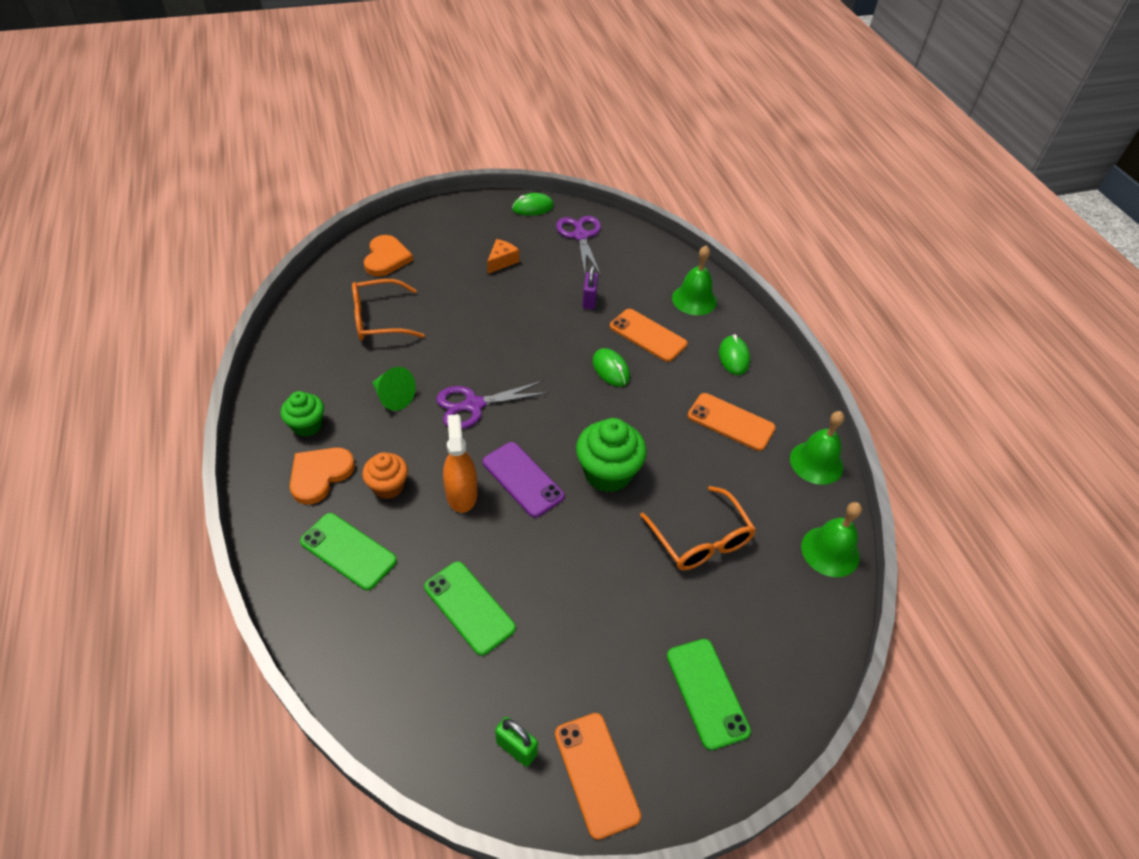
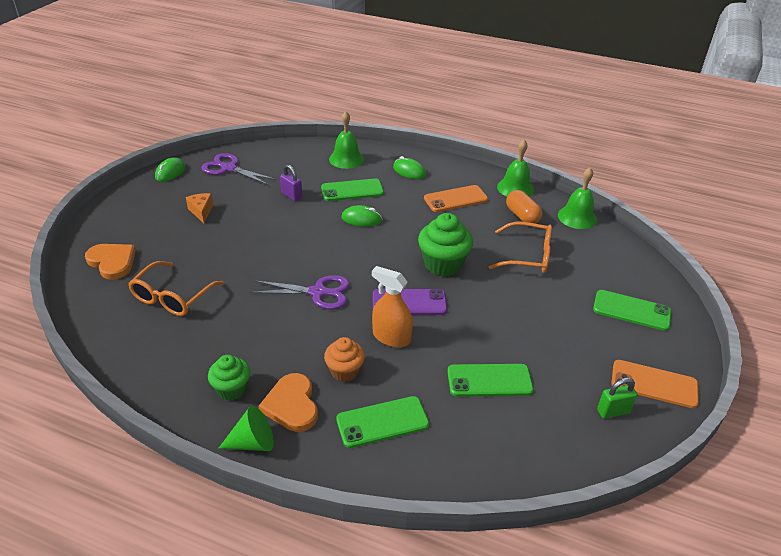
camera: 50 degrees left, 10 degrees down
(393, 397) = (262, 328): green cone -> green cone (253, 442)
(473, 405) = (319, 292): purple scissors -> purple scissors turned 105 degrees counterclockwise
(648, 335) = (352, 190): orange phone -> green phone
(769, 497) = (522, 216): none -> orange capsule

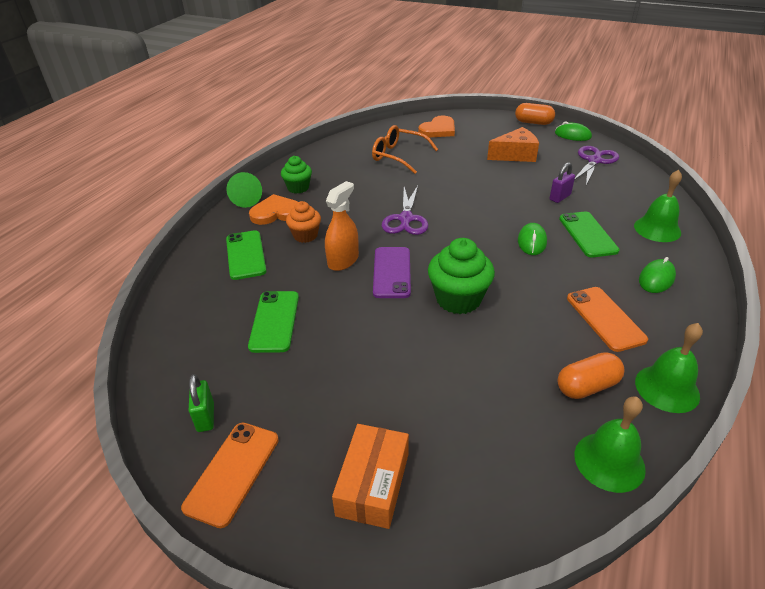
camera: 95 degrees right, 0 degrees up
(128, 191) = (533, 122): none -> orange capsule
(201, 211) = (515, 155): orange cheese -> orange cheese, size x1.57
(528, 256) = (487, 380): orange glasses -> none
(631, 310) = (373, 484): green phone -> orange box

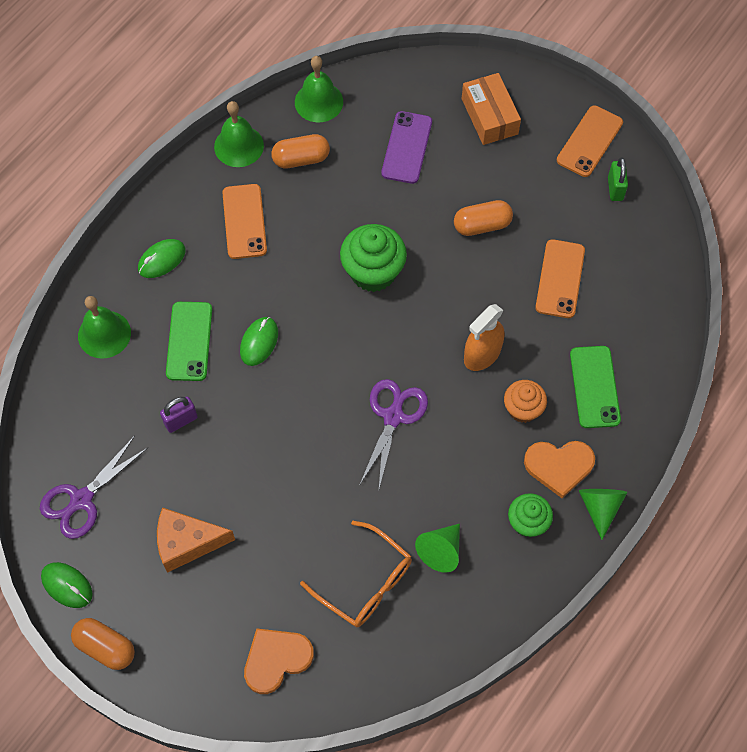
camera: 170 degrees left, 25 degrees up
(274, 321) = (560, 279): green phone -> orange phone
(354, 171) = (441, 550): none -> green cone
(360, 354) = (482, 225): none -> orange capsule
(373, 484) = (489, 116): orange box -> orange box turned 45 degrees counterclockwise
(392, 272) = (431, 324): purple phone -> purple phone (407, 147)

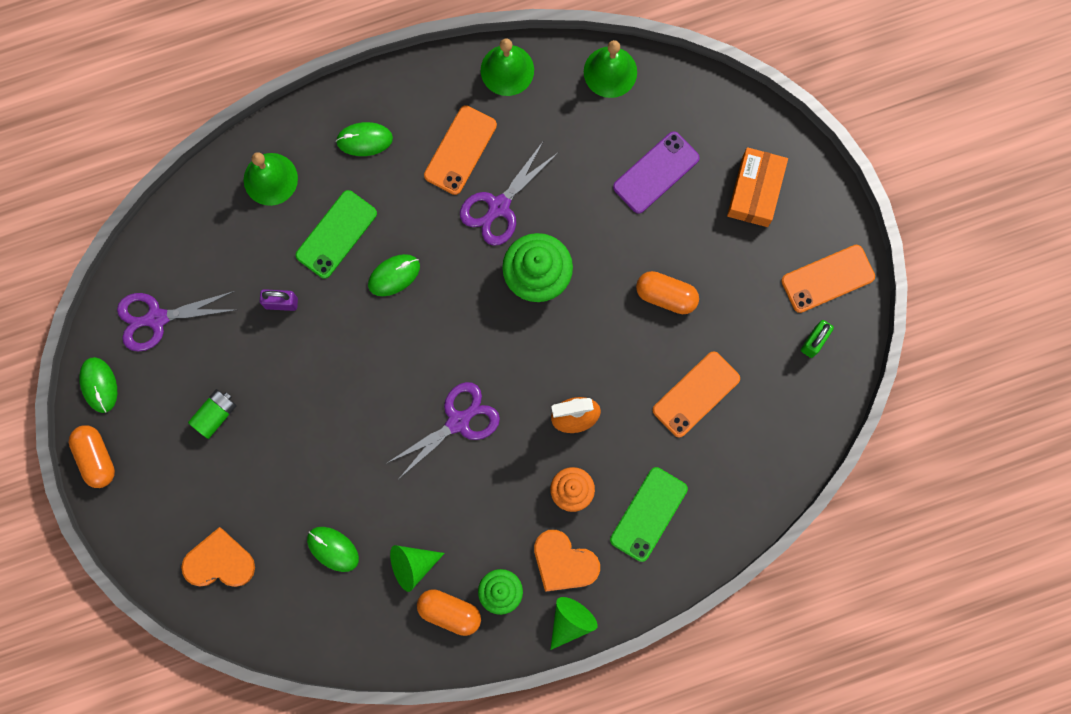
camera: 35 degrees right, 15 degrees up
(187, 543) = (215, 415): orange cheese -> green battery
(301, 159) = (553, 120): orange capsule -> orange capsule (449, 612)
(305, 243) = (498, 207): none -> purple scissors
(365, 583) = (333, 549): orange glasses -> green mouse

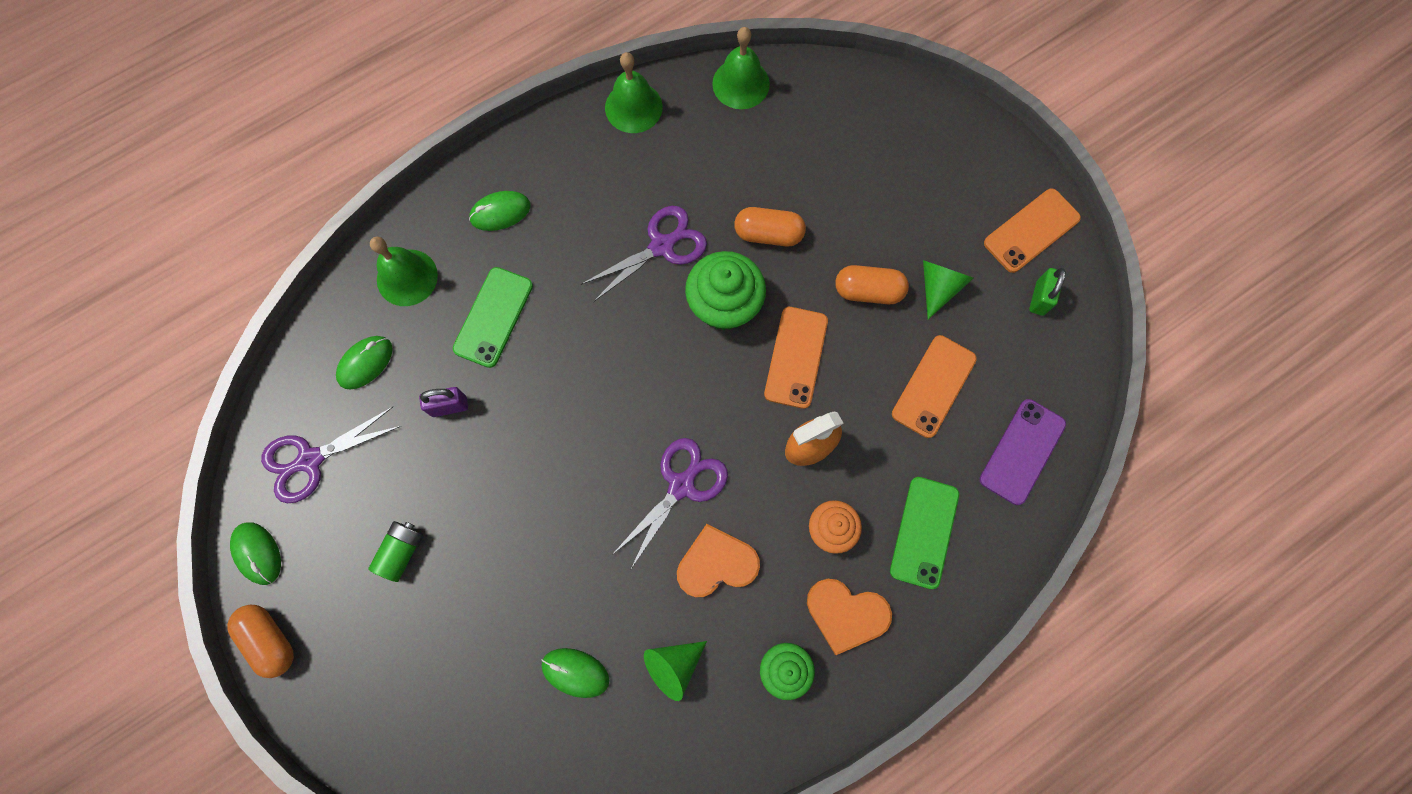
camera: 15 degrees left, 5 degrees down
(219, 562) = (444, 725): orange heart -> orange heart (716, 563)
(394, 275) = (568, 345): green mouse -> green mouse (365, 363)
(449, 612) = (731, 710): orange capsule -> orange capsule (768, 234)
(460, 150) = (606, 197): orange phone -> orange phone (796, 357)
(498, 207) = (662, 245): purple scissors -> purple scissors turned 150 degrees counterclockwise
(570, 621) = (874, 682): green cone -> green cone (939, 287)
(656, 173) = (818, 170): purple phone -> purple phone (1022, 452)
(755, 191) = (926, 162): orange box -> none

